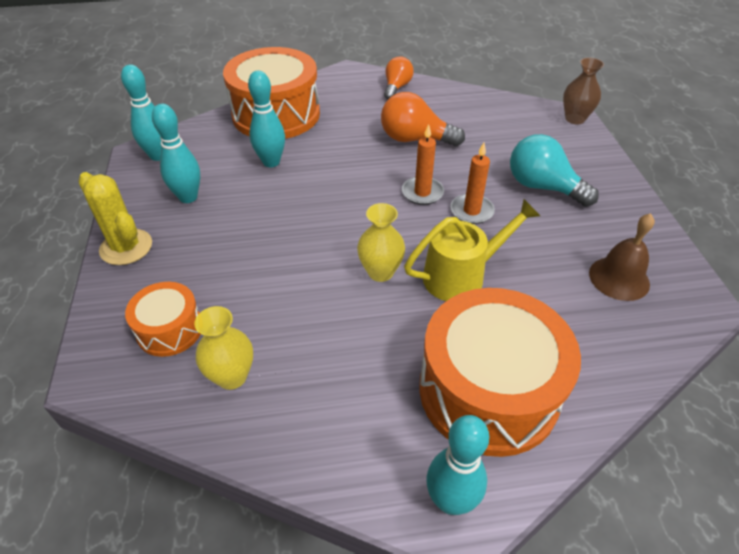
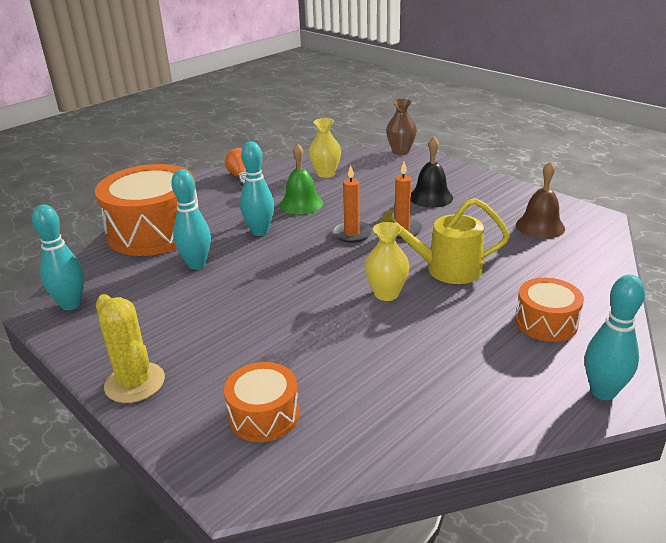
camera: 35 degrees left, 15 degrees down
(126, 247) = (135, 383): yellow cactus -> yellow cactus turned 45 degrees clockwise
(188, 197) = (148, 320): turquoise bowling pin -> turquoise bowling pin (260, 232)
(232, 376) = (362, 414): yellow vase -> yellow vase (325, 173)
(415, 139) = (301, 204): orange light bulb -> green bell
(462, 276) = (445, 269): yellow watering can -> yellow watering can turned 120 degrees counterclockwise
(488, 390) = (546, 322): orange drum -> orange drum, size x0.51
(543, 187) = (431, 197): turquoise light bulb -> black bell

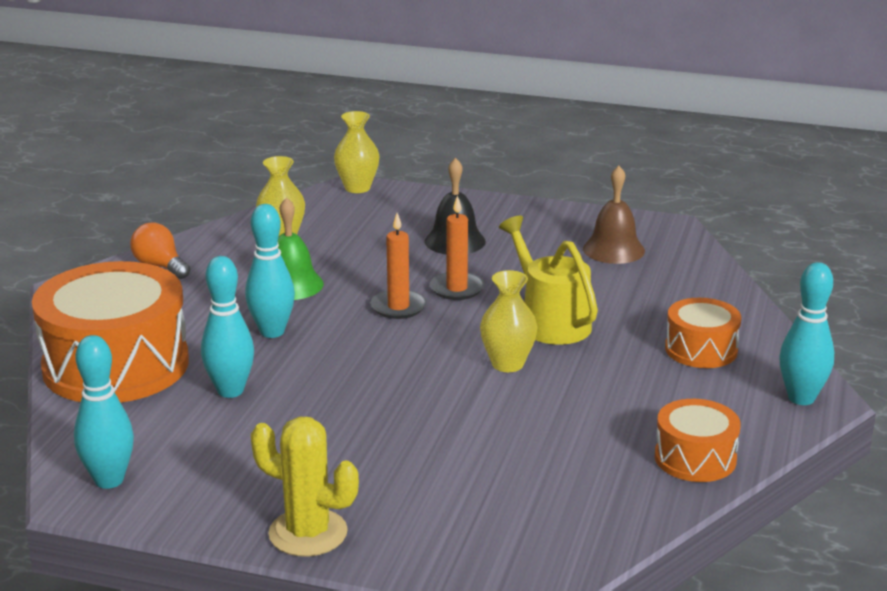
camera: 30 degrees left, 5 degrees down
(264, 415) = (494, 516): orange drum -> orange drum (695, 458)
(400, 151) = (357, 188): brown vase -> yellow vase
(445, 269) = (549, 321): yellow watering can -> yellow watering can turned 90 degrees clockwise

